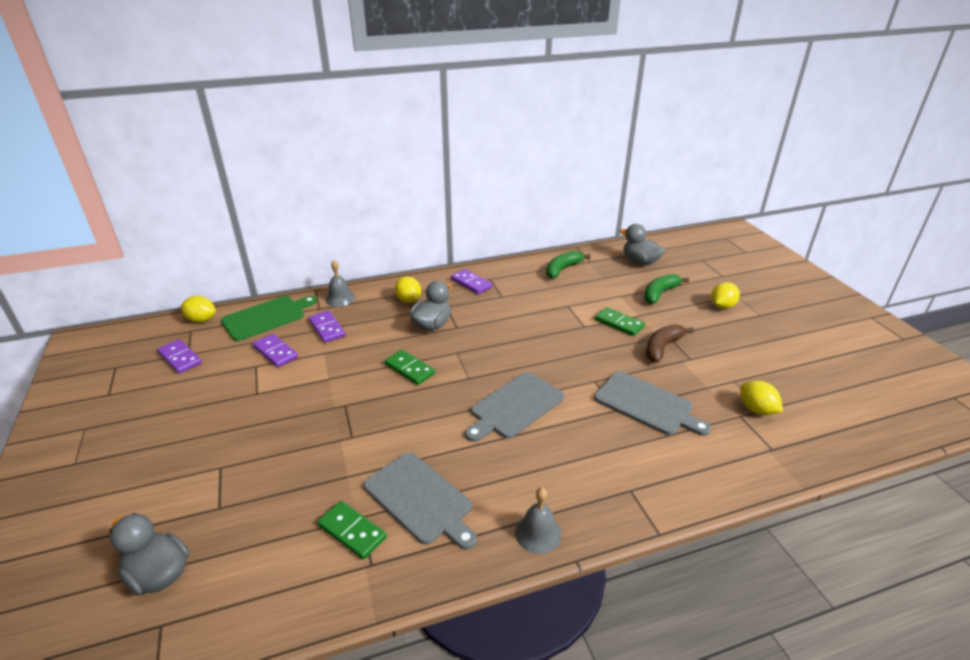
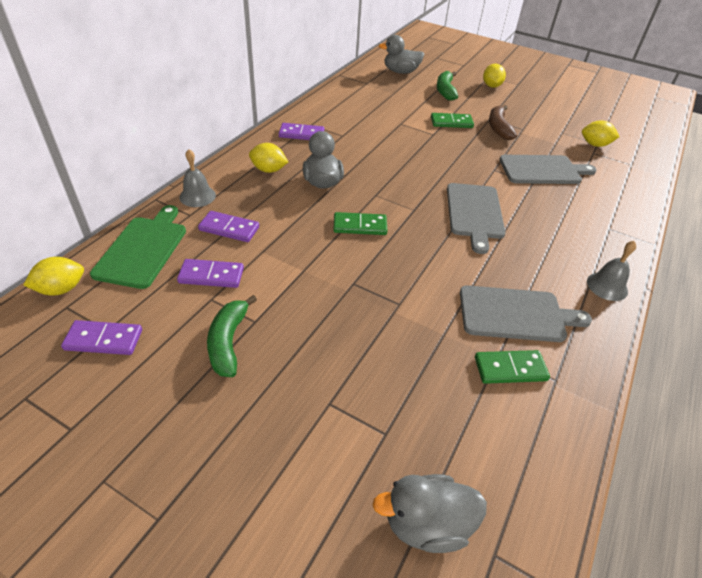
camera: 45 degrees left, 10 degrees up
(562, 269) = (356, 96): green banana -> green banana (228, 342)

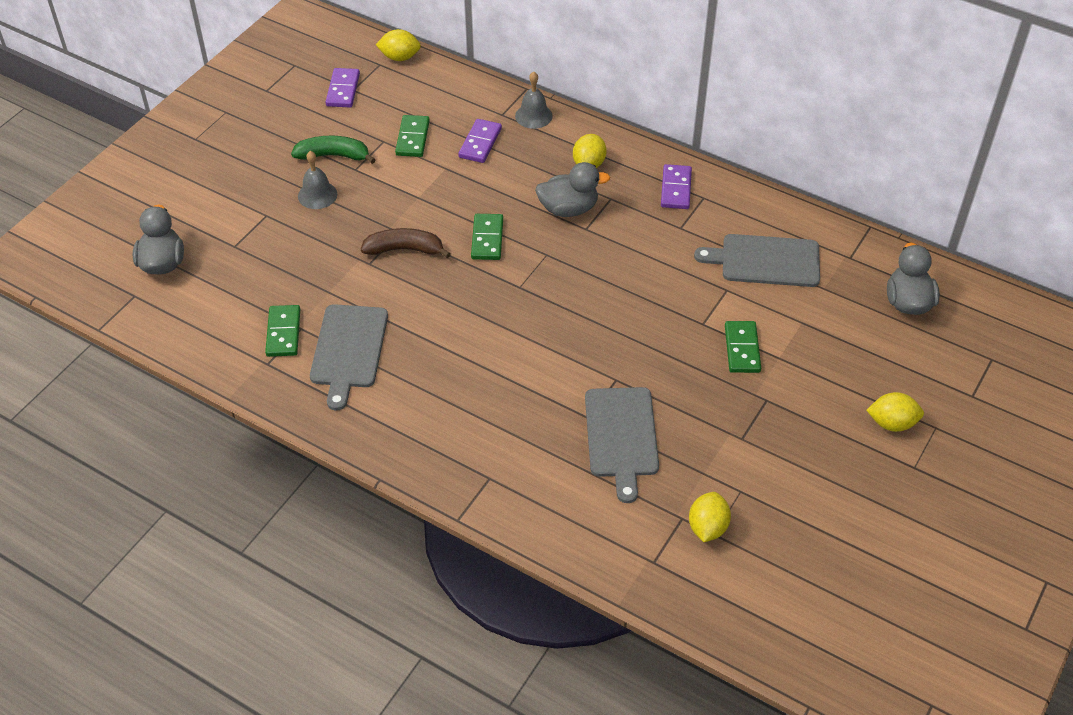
camera: 95 degrees right, 5 degrees up
(61, 289) = (399, 57): yellow lemon -> yellow lemon turned 60 degrees counterclockwise
(143, 249) = (449, 92): green cutting board -> none
(211, 276) = (412, 138): purple domino -> green domino
(445, 91) = (851, 354): green banana -> none
(474, 213) = (515, 342): grey cutting board -> grey cutting board (765, 261)
(498, 128) = (737, 406): brown banana -> brown banana (405, 249)
(607, 286) = (384, 441): grey bell -> grey bell (317, 195)

